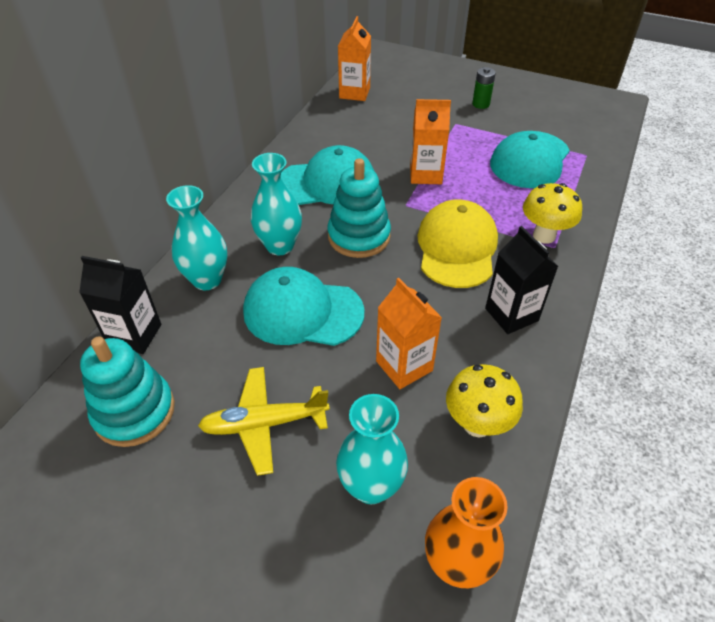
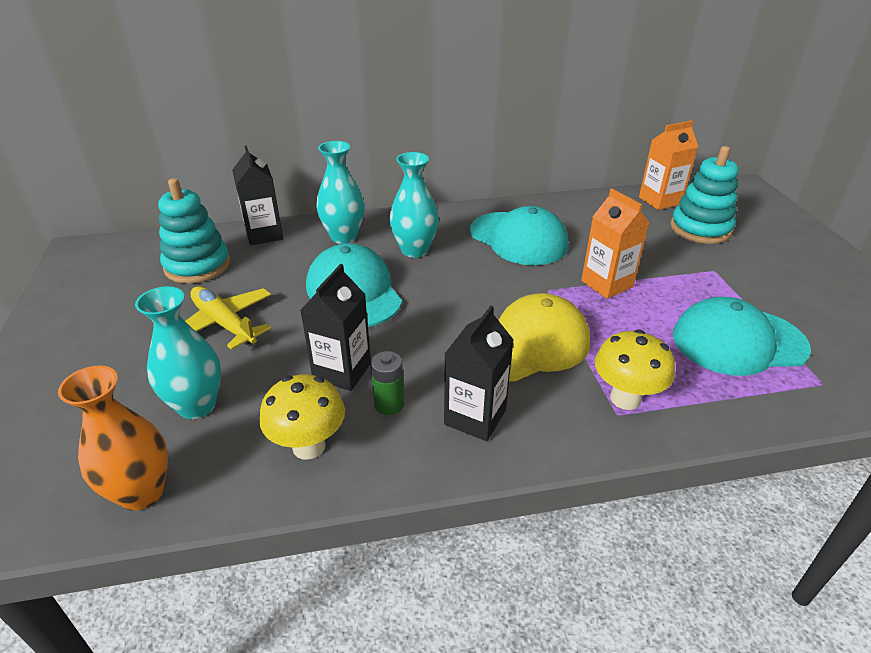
camera: 55 degrees right, 10 degrees down
(359, 236) = (472, 282): turquoise stacking toy -> turquoise stacking toy (700, 229)
(404, 366) = (342, 371): orange carton -> black carton
(481, 104) = (775, 273): green battery -> green battery (389, 404)

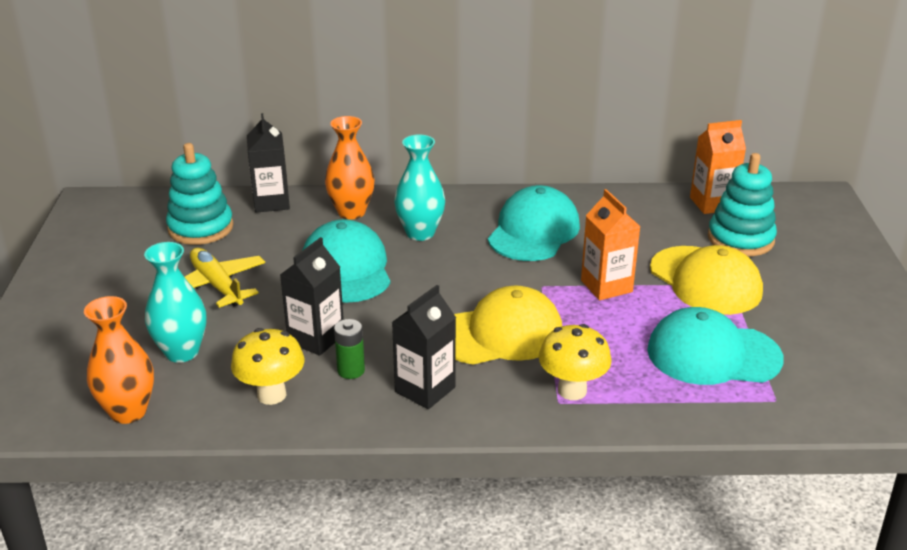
camera: 10 degrees right, 5 degrees down
(344, 237) = (351, 212): turquoise vase -> orange vase
(518, 239) = (533, 231): turquoise cap -> turquoise cap turned 120 degrees counterclockwise
(691, 269) = (705, 281): none -> yellow cap

